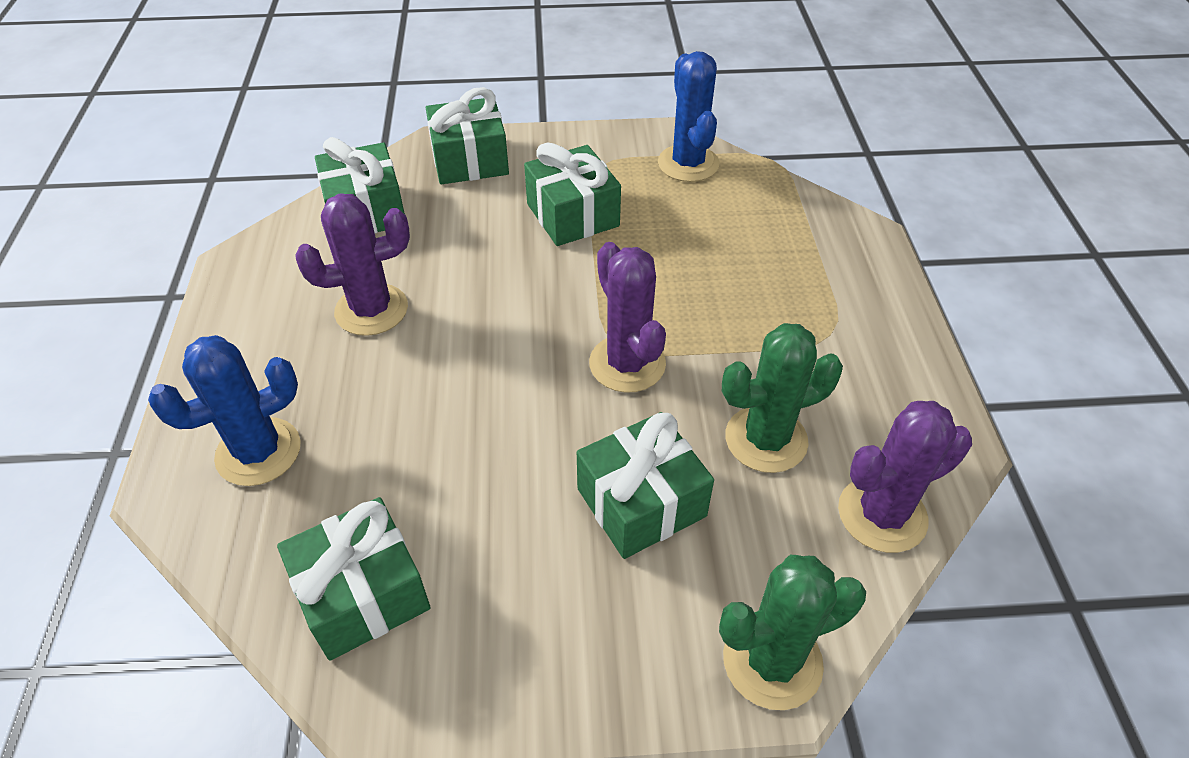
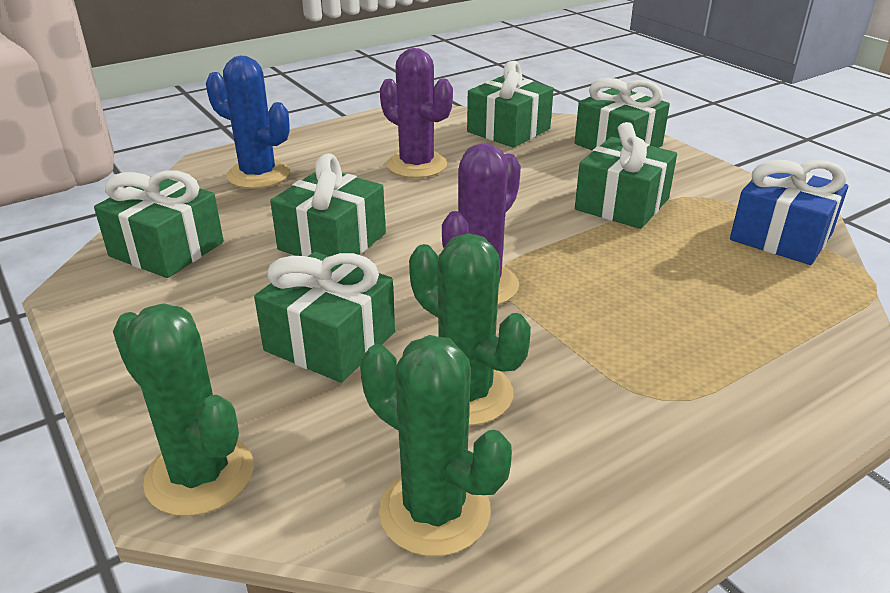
camera: 60 degrees right, 15 degrees down
(470, 438) = (332, 241): none -> green gift
(688, 163) = (781, 236): blue cactus -> blue gift
(882, 514) = (434, 511): purple cactus -> green cactus

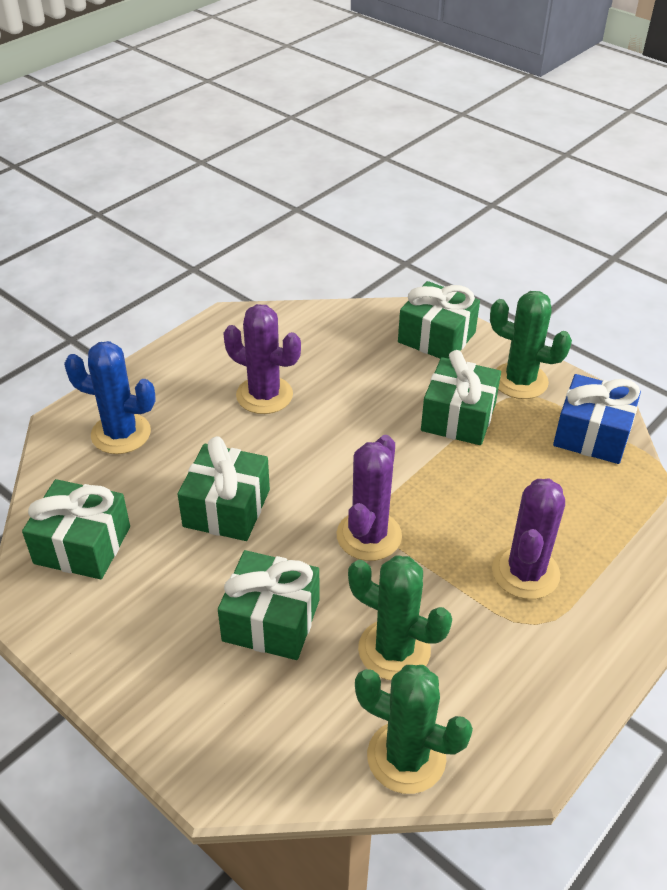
camera: 15 degrees left, 10 degrees up
(200, 475) = (227, 767): green cactus -> green cactus (520, 381)
(508, 130) = (333, 332): green gift -> none
(663, 346) = (525, 572): none -> purple cactus

